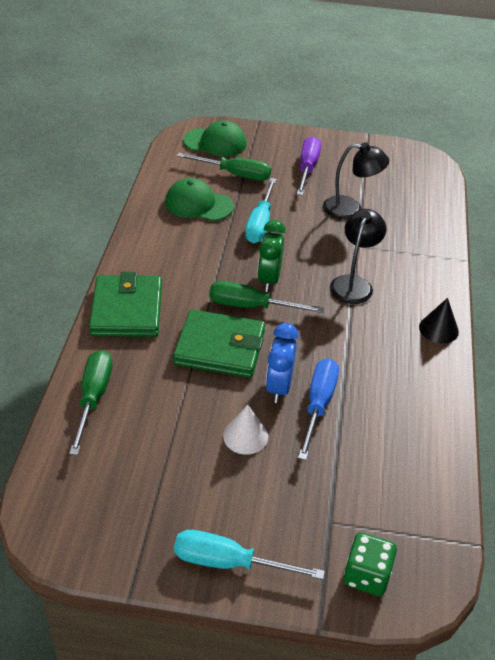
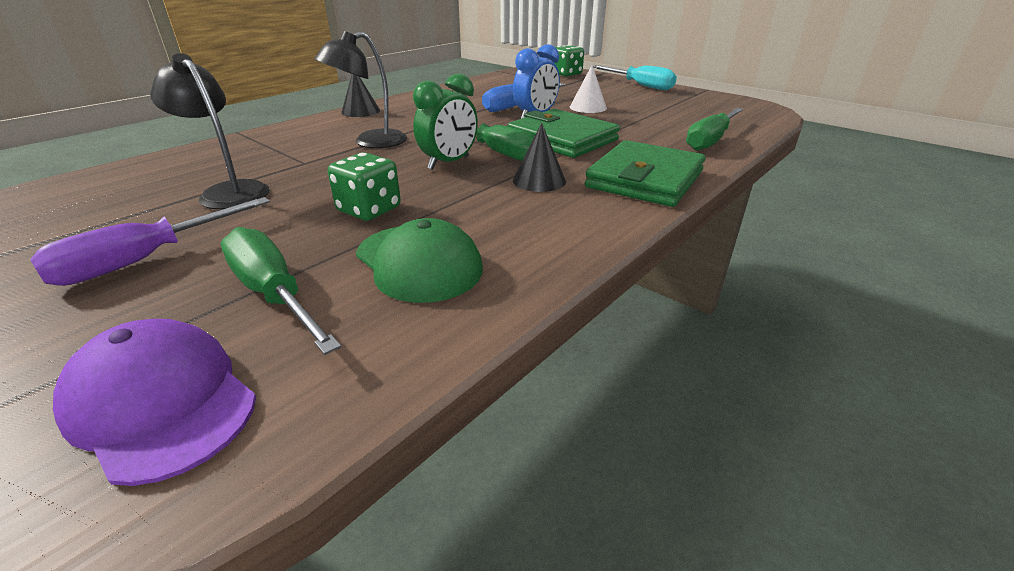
camera: 145 degrees left, 10 degrees down
(194, 282) = (539, 180): none -> black cone
(215, 142) = (161, 402): green cap -> purple cap
(260, 224) = (369, 210): turquoise screwdriver -> green dice

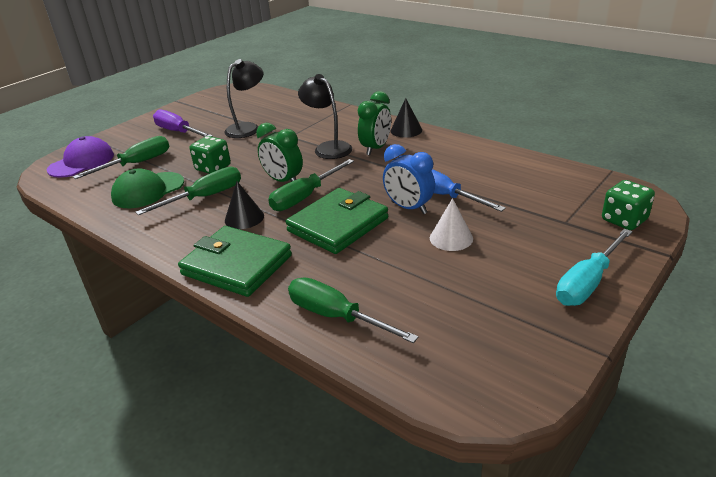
camera: 90 degrees right, 0 degrees up
(396, 123) = (376, 148): none -> green clock
(471, 209) = (205, 197): none -> green screwdriver

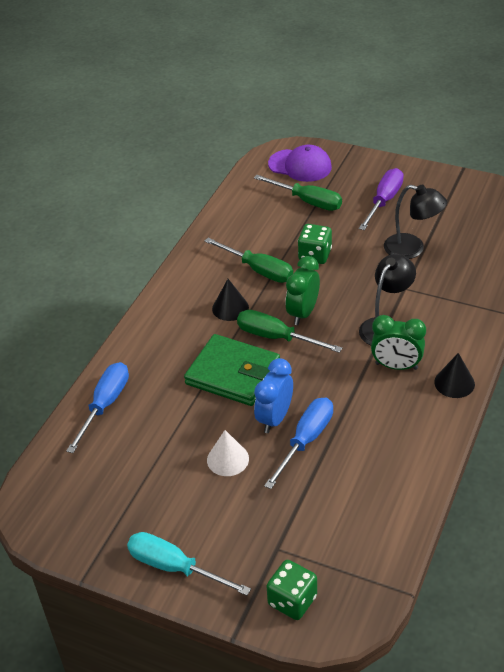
camera: 75 degrees right, 10 degrees up
(148, 190) = (261, 229): green cap -> none
(237, 265) = (160, 327): green wallet -> none
(336, 316) = (105, 405): green screwdriver -> blue screwdriver

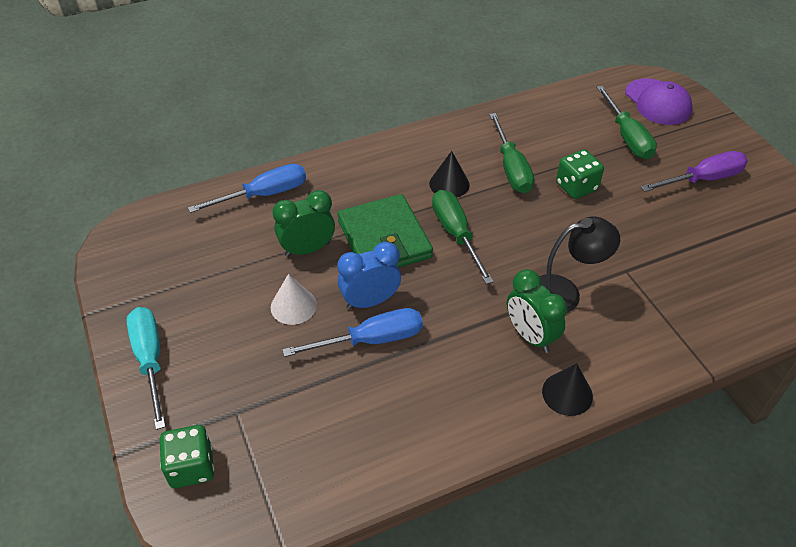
camera: 40 degrees right, 5 degrees up
(303, 313) = (504, 229): green clock -> green clock (307, 249)
(412, 249) = (678, 240): black lamp -> none

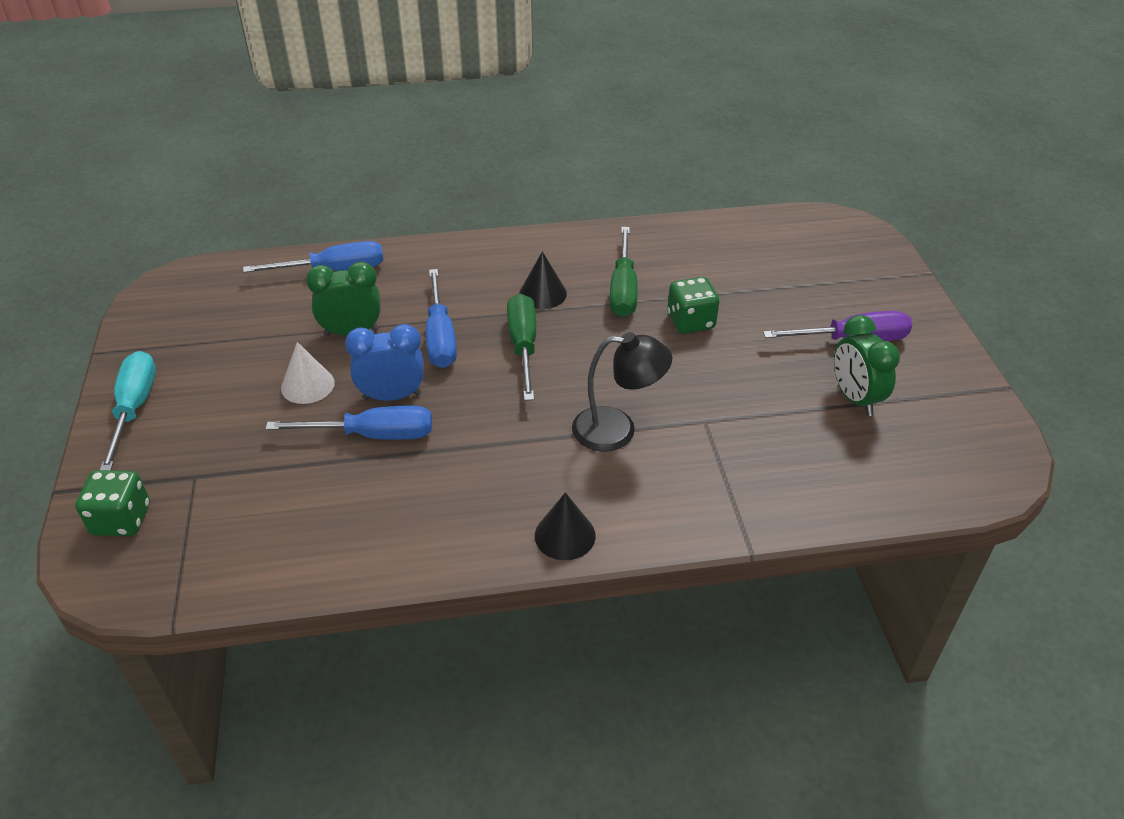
camera: 15 degrees right, 5 degrees down
(384, 239) = (440, 337): green wallet -> blue screwdriver
(530, 336) = (553, 467): green clock -> green clock (855, 398)
(627, 137) = (781, 279): green screwdriver -> none
(657, 102) = (839, 248): purple cap -> none

